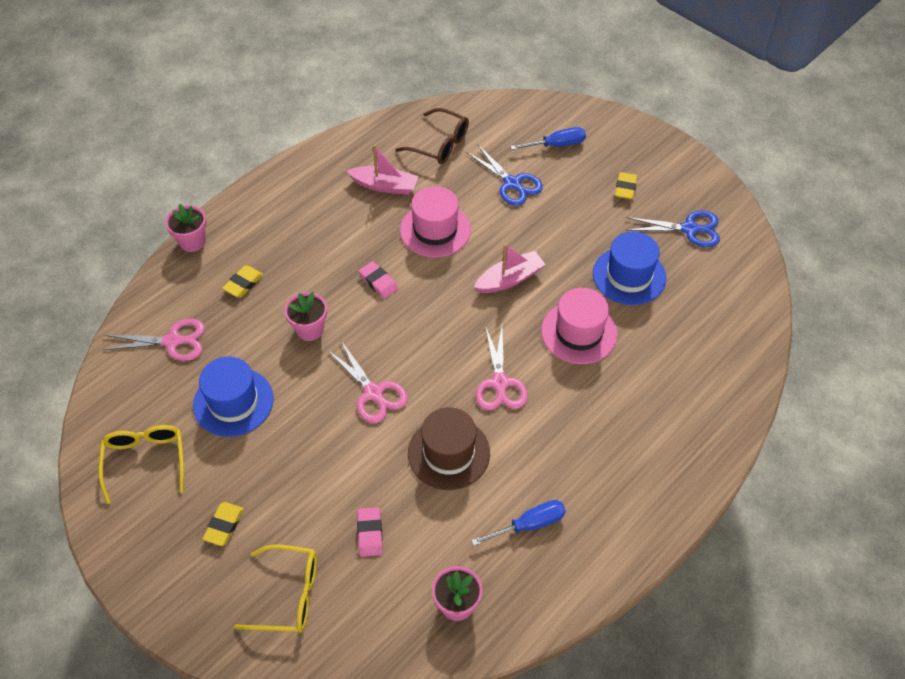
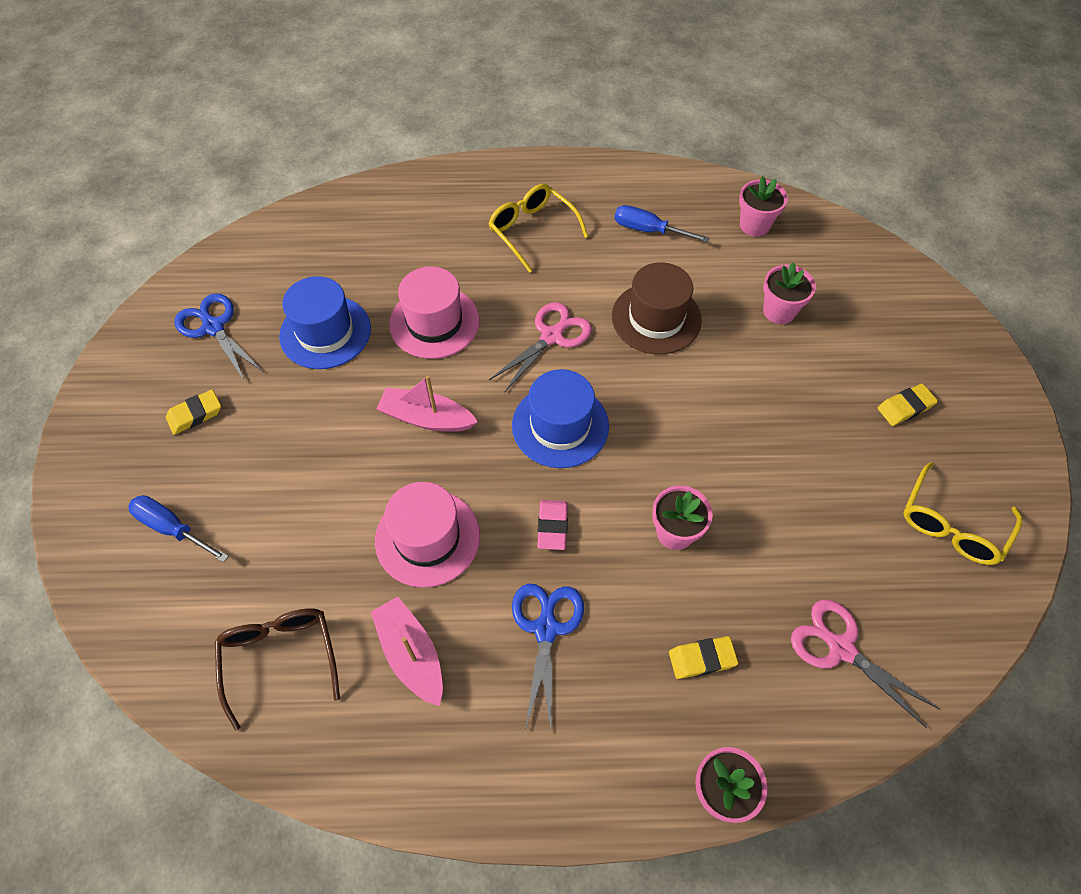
camera: 135 degrees left, 5 degrees up
(233, 402) = (818, 516): blue hat -> blue hat (560, 425)
(288, 595) = (883, 318): yellow glasses -> yellow glasses (532, 231)
(370, 533) = (779, 311): pink eraser -> pink flower pot
(374, 393) = (671, 415): pink scissors -> none
(512, 183) = (282, 522): blue scissors -> blue scissors (546, 628)

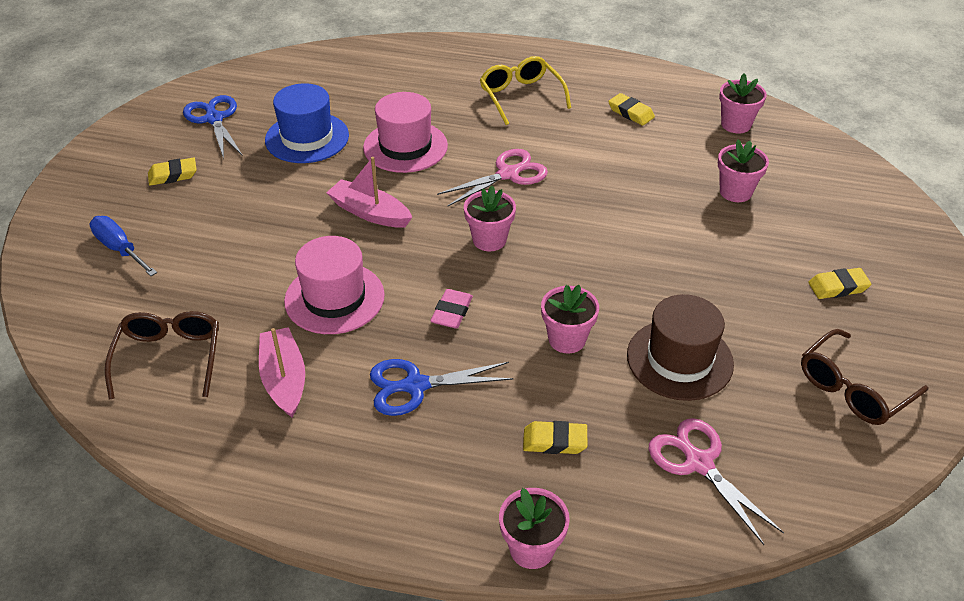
camera: 15 degrees right, 15 degrees down
(546, 628) = (415, 386): blue scissors -> blue scissors turned 120 degrees counterclockwise
(560, 425) = (489, 240): blue hat -> pink flower pot
(649, 230) = (631, 113): blue screwdriver -> yellow eraser
(656, 318) = (612, 177): brown hat -> brown hat (679, 359)
(951, 524) = (853, 388): yellow glasses -> brown glasses

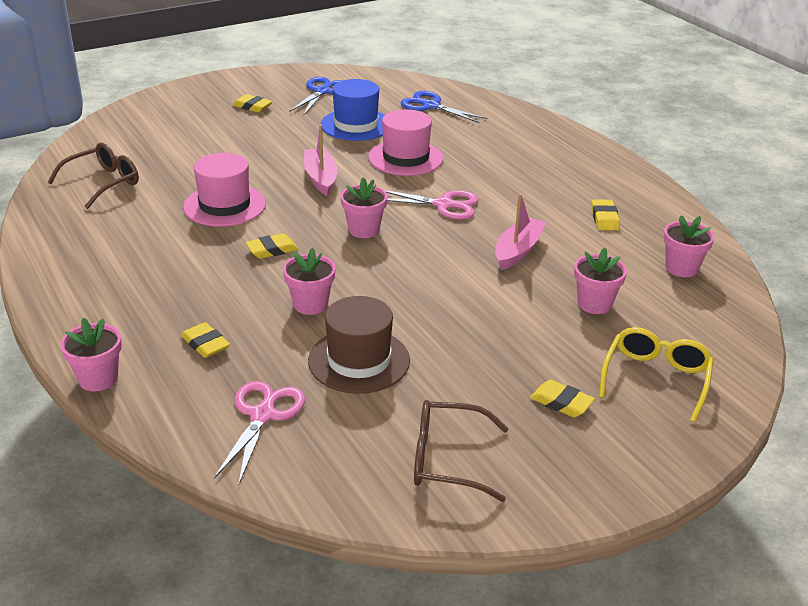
camera: 45 degrees right, 10 degrees down
(120, 249) = (167, 125): blue screwdriver -> none
(284, 379) = (133, 224): pink boat -> pink boat (518, 251)
(415, 386) = (186, 269): blue scissors -> blue scissors (430, 106)
(452, 312) = (272, 250): pink eraser -> yellow eraser
(521, 96) = (537, 170): yellow glasses -> yellow glasses (655, 379)

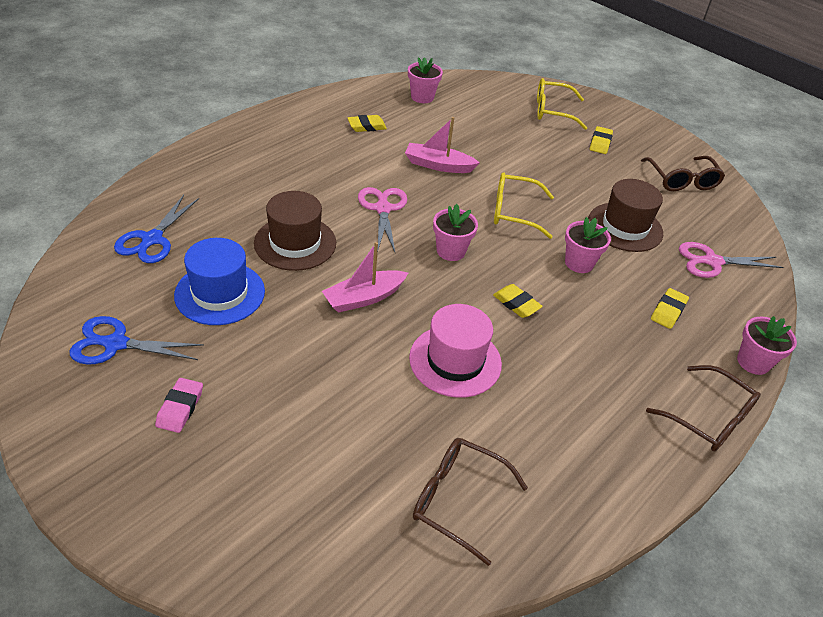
camera: 110 degrees left, 10 degrees up
(64, 319) = (708, 418): none -> brown glasses
(252, 107) = (180, 408): yellow eraser -> pink eraser
(406, 158) = (295, 243): pink hat -> brown hat
(415, 283) = (514, 212): none -> yellow glasses
(594, 304) = (489, 131): pink flower pot -> none

